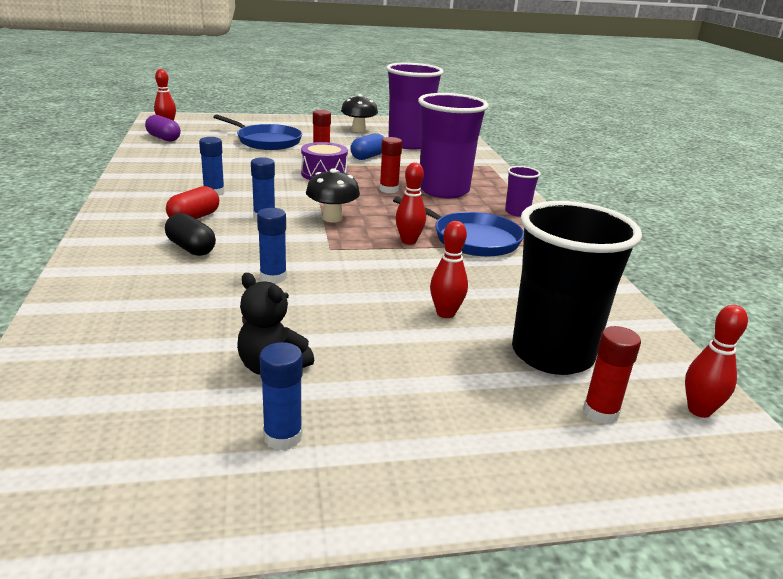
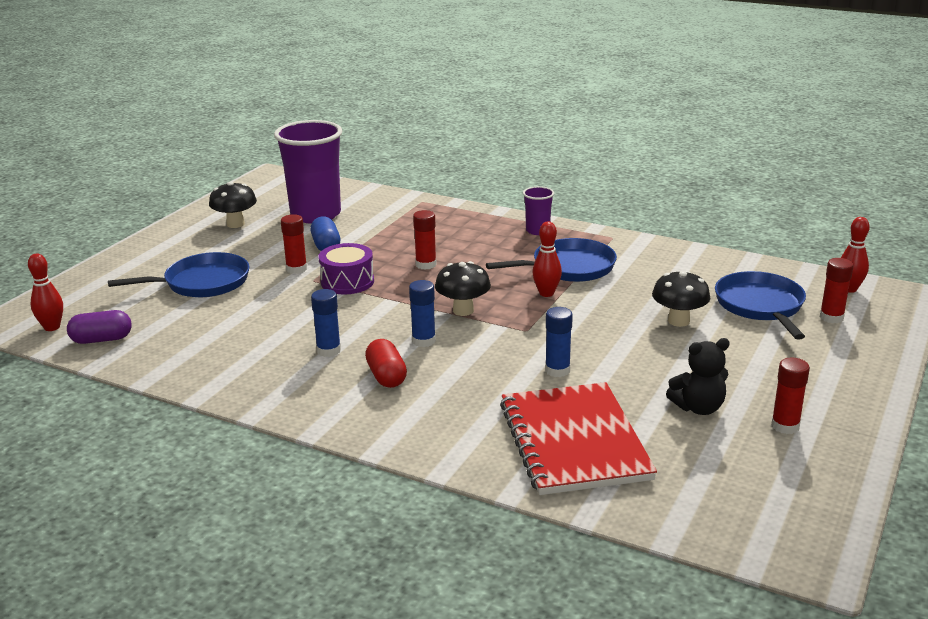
camera: 50 degrees left, 0 degrees up
(148, 314) = (574, 441): none -> red notebook
(191, 248) = (459, 394): black capsule -> none
(283, 437) = (785, 426): blue glue stick -> red glue stick
(444, 190) = (457, 242): purple cup -> none
(445, 313) = (678, 321): red bowling pin -> black mushroom
(552, 354) = (760, 306): black cup -> blue pan

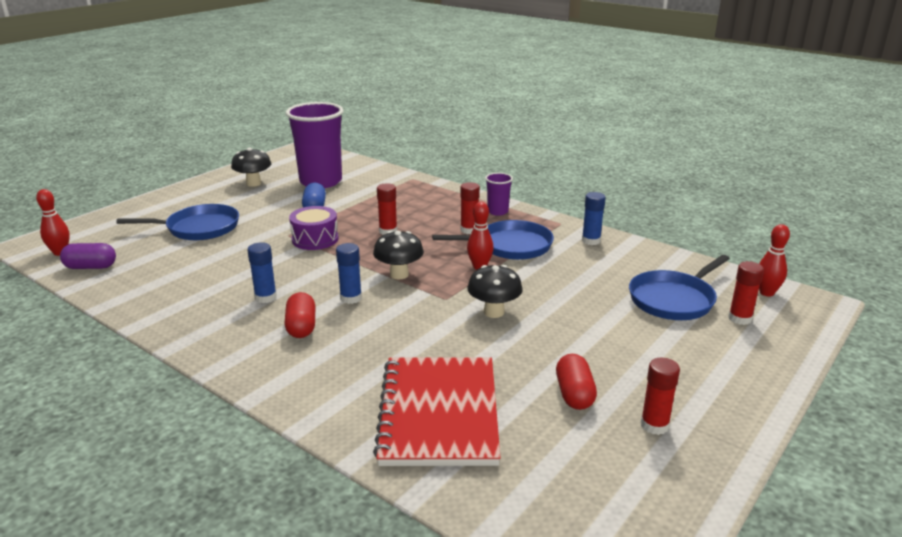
camera: 10 degrees right, 0 degrees up
(296, 269) = (280, 224): red glue stick -> red glue stick (469, 230)
(557, 370) = (456, 340): blue glue stick -> blue glue stick (591, 241)
(678, 321) = (589, 305): black mushroom -> black mushroom (494, 312)
(698, 408) = (574, 394): black teddy bear -> red capsule
(760, 306) = (673, 299): blue pan -> blue pan turned 135 degrees counterclockwise

